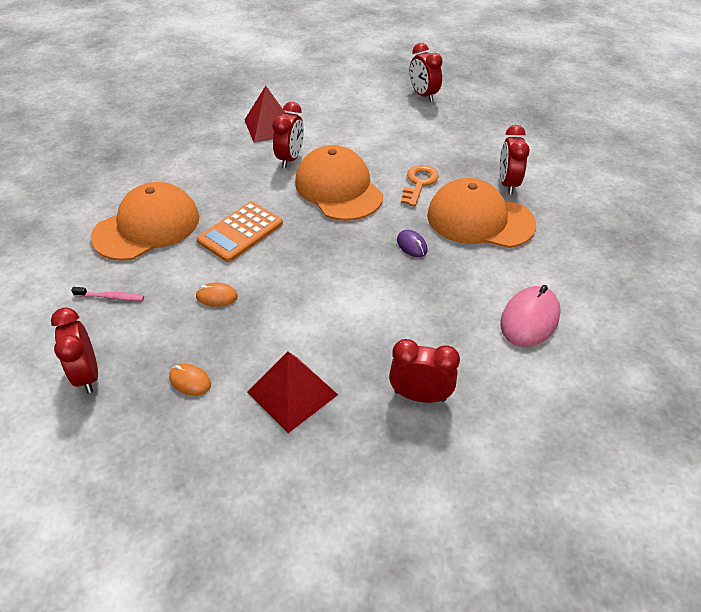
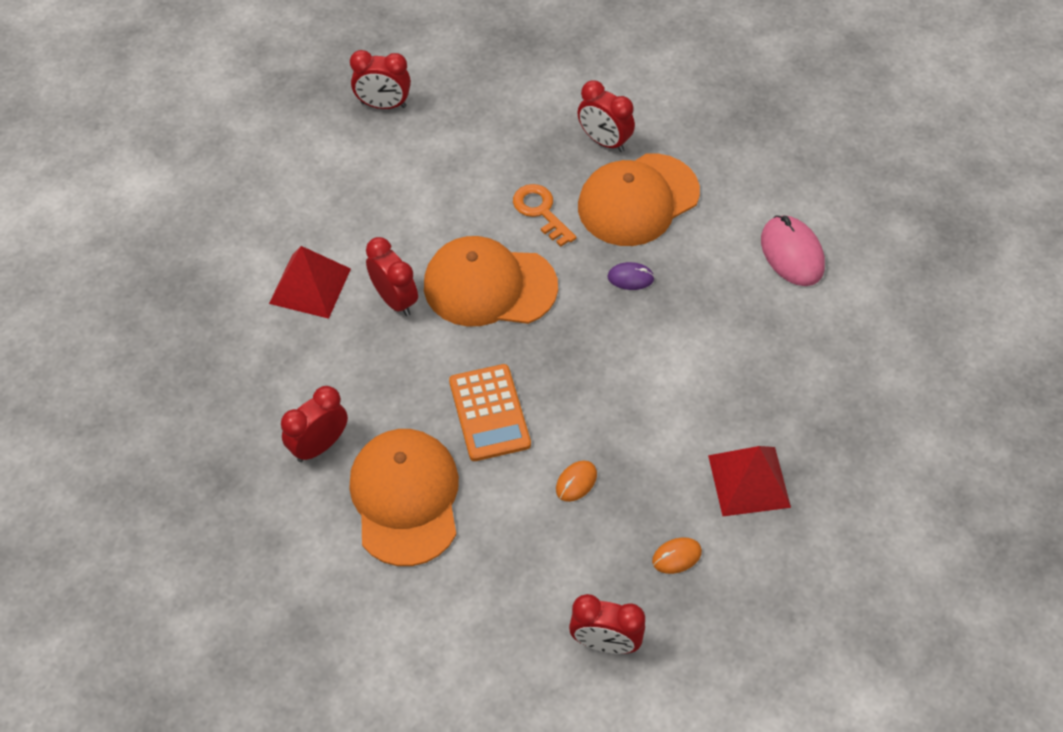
camera: 55 degrees left, 10 degrees up
(111, 297) = (502, 580): pink toothbrush -> none
(420, 396) = (818, 387): red clock -> red clock (319, 445)

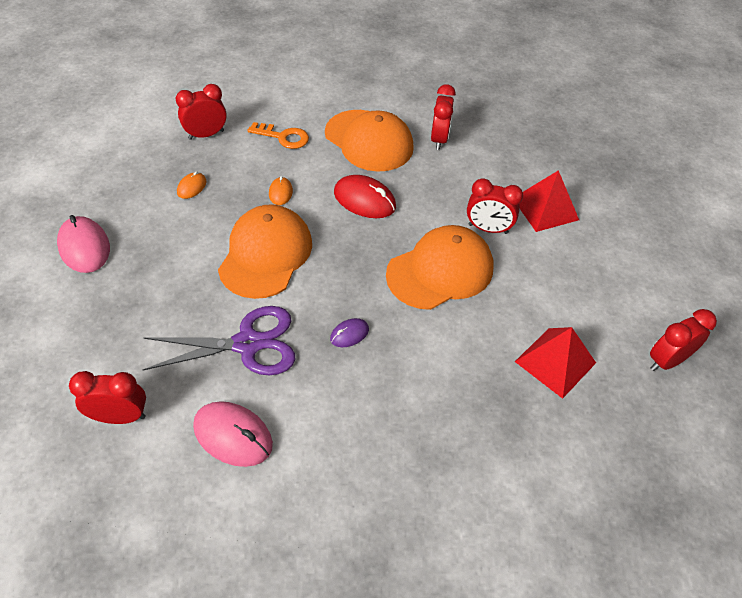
camera: 140 degrees right, 5 degrees down
(489, 413) = (364, 200): orange calculator -> red mouse
(541, 211) = (461, 346): orange key -> orange key (283, 137)
(604, 141) = (474, 445): red clock -> red clock (120, 416)
(638, 200) = (397, 404): orange cap -> orange cap (265, 254)
(731, 323) = (247, 344): none -> purple scissors
(749, 481) = (169, 246): red pyramid -> red pyramid (555, 362)
(846, 538) = (84, 247): none -> pink mouse

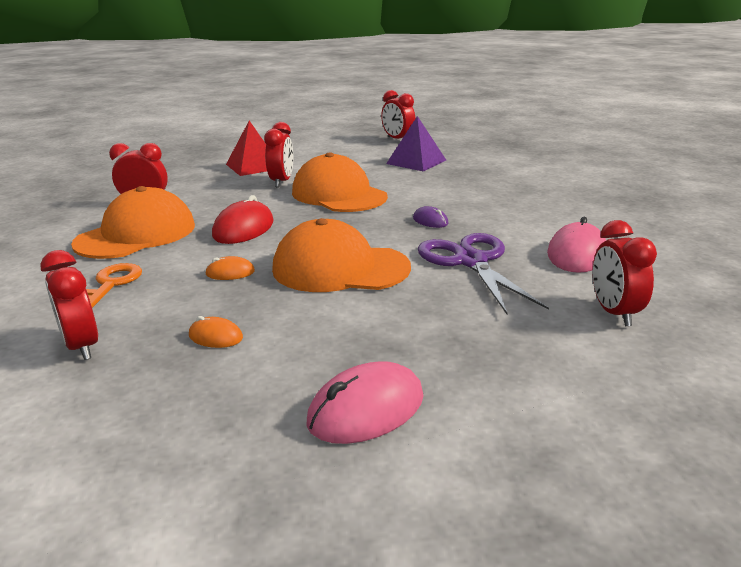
camera: 95 degrees left, 25 degrees down
(555, 362) = (416, 162): red pyramid -> purple pyramid

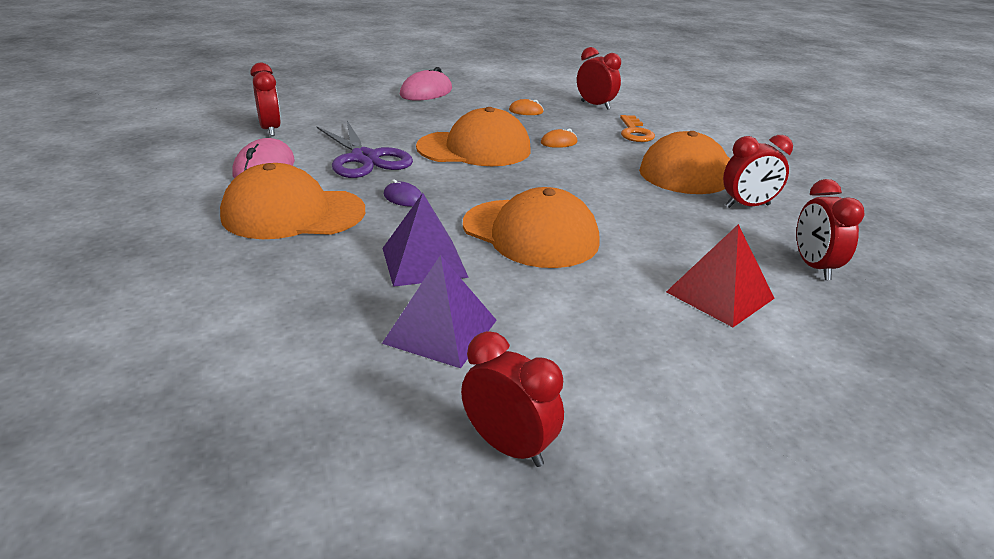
camera: 165 degrees right, 5 degrees up
(243, 229) = (594, 179): red mouse -> none
(281, 182) = (631, 255): red clock -> red clock (814, 267)
(420, 184) = (424, 262): none -> purple pyramid
(522, 214) = (293, 213): none -> orange cap

